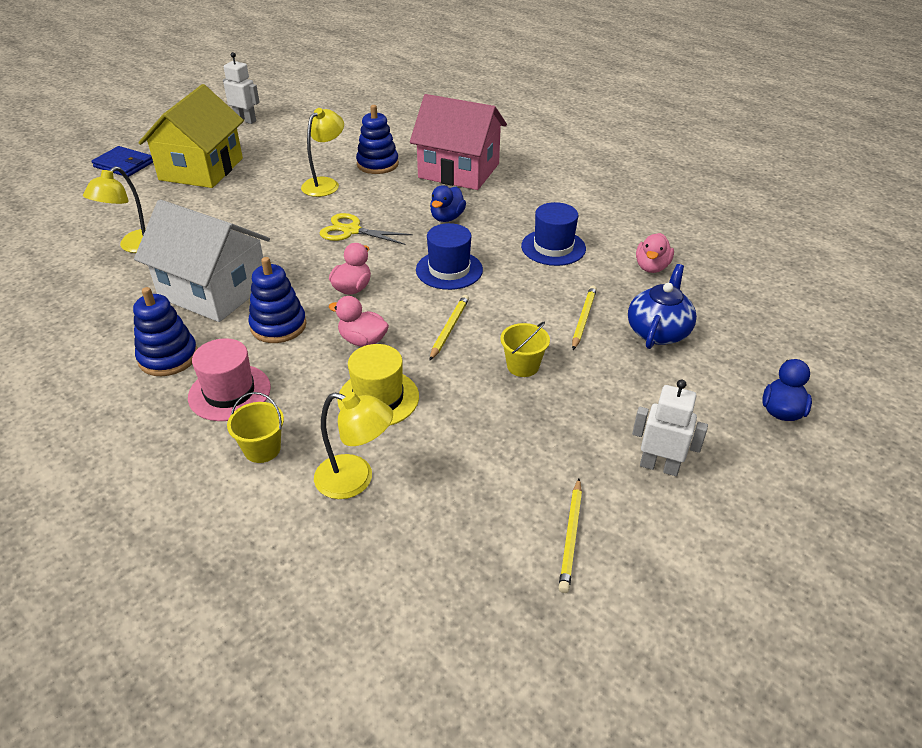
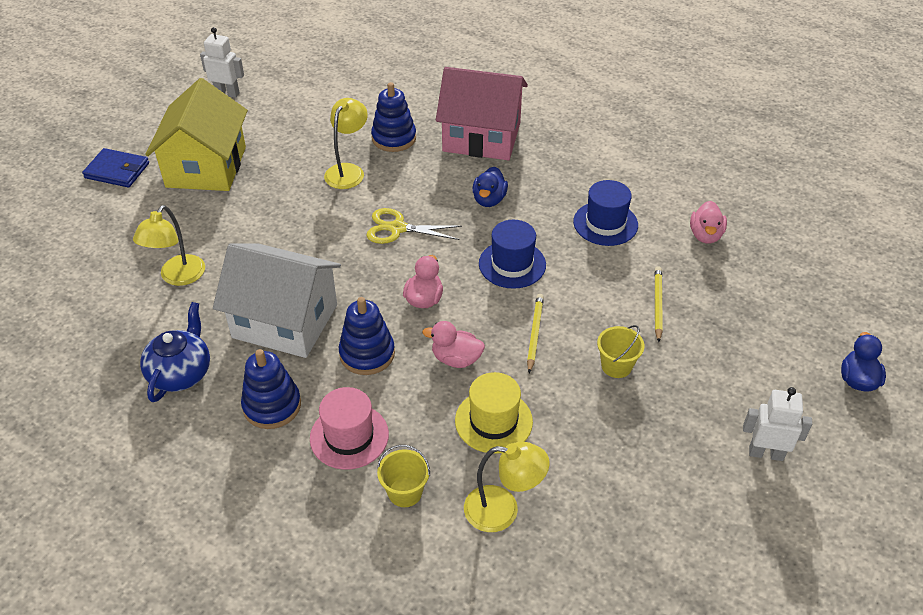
camera: 10 degrees left, 5 degrees up
(571, 537) = (709, 535): yellow pencil -> none
(658, 331) = (730, 309): blue teapot -> blue teapot (181, 373)

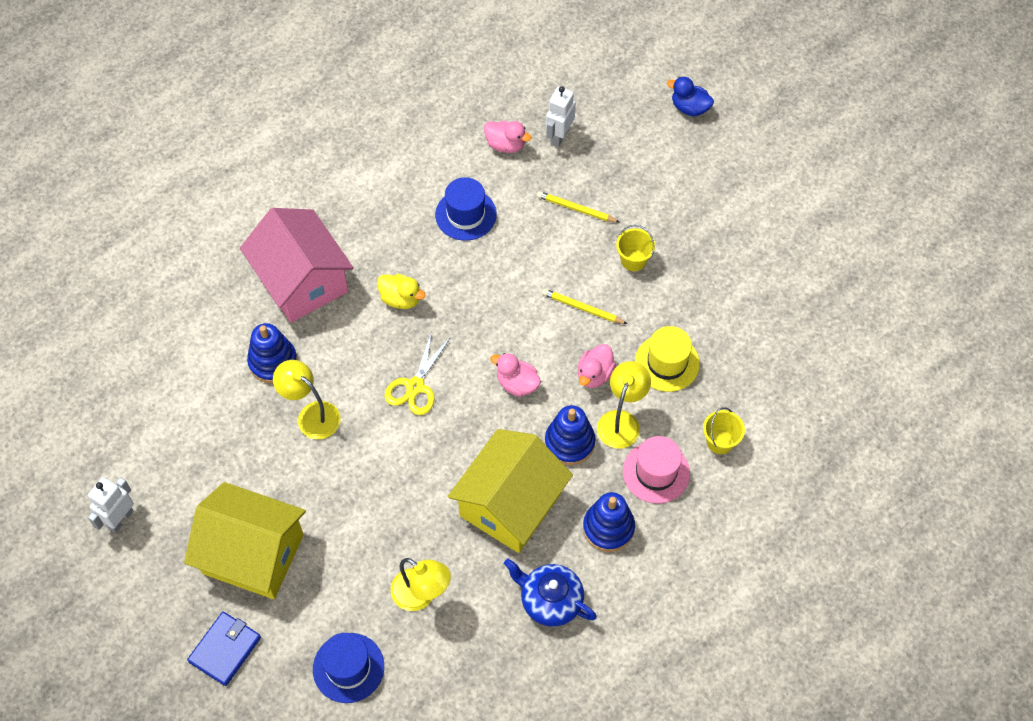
camera: 75 degrees left, 15 degrees up
(285, 321) = (510, 504): white house -> yellow house
(481, 137) = (302, 281): pink house -> pink house turned 60 degrees counterclockwise
(489, 200) = (401, 299): blue duck -> yellow duck
(503, 510) = (751, 378): yellow lamp -> yellow lamp (621, 421)
(512, 264) = (494, 303): blue hat -> blue hat (348, 668)
(766, 453) = (740, 192): white robot -> white robot (559, 136)

